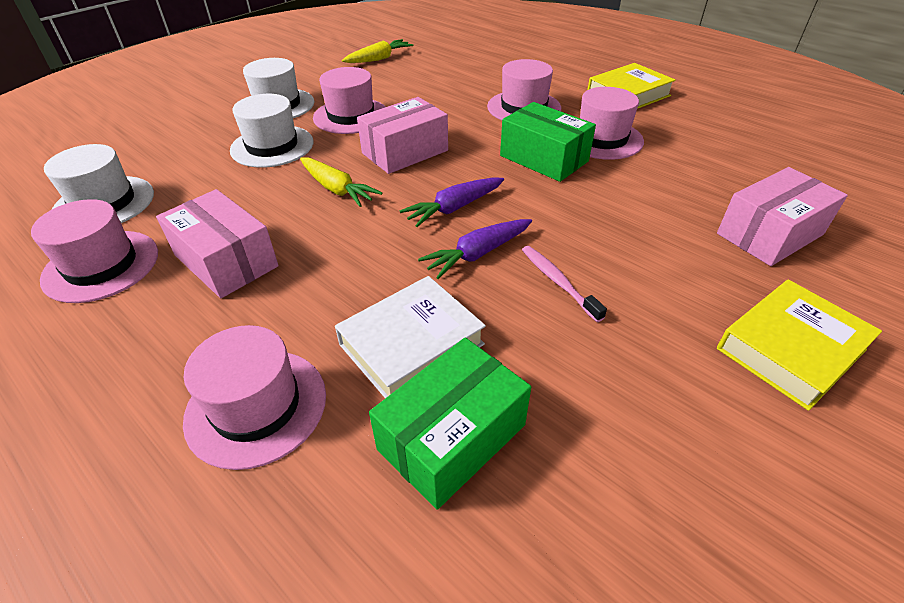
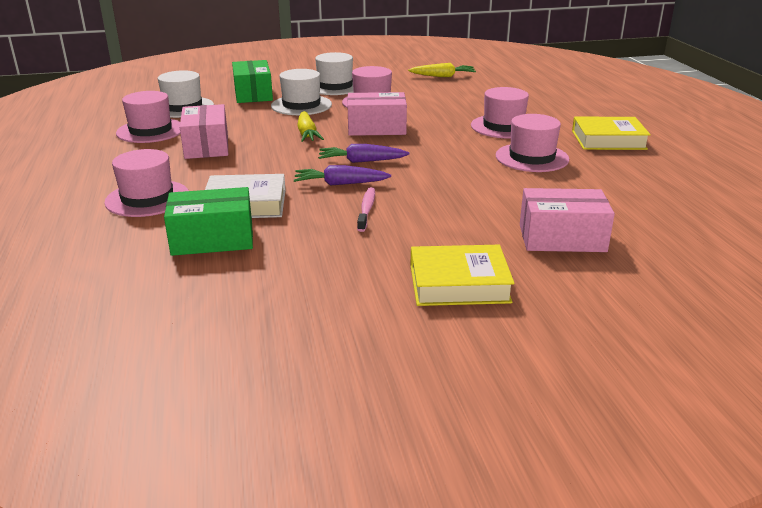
camera: 35 degrees right, 15 degrees down
(544, 158) = (466, 156): green box -> green box (253, 94)

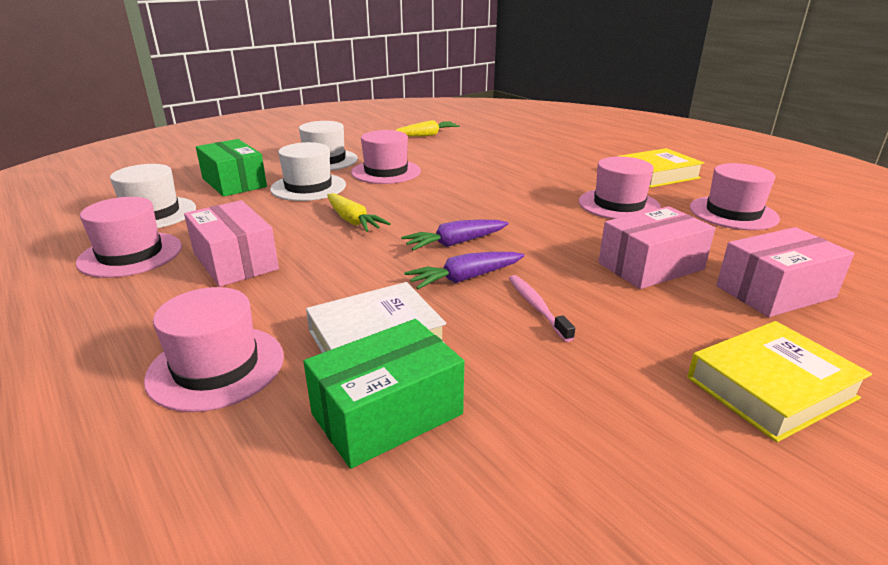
camera: 25 degrees left, 0 degrees up
(376, 128) = (425, 200): pink box -> pink box (650, 266)
(503, 126) = (549, 177): pink hat -> pink hat (733, 213)

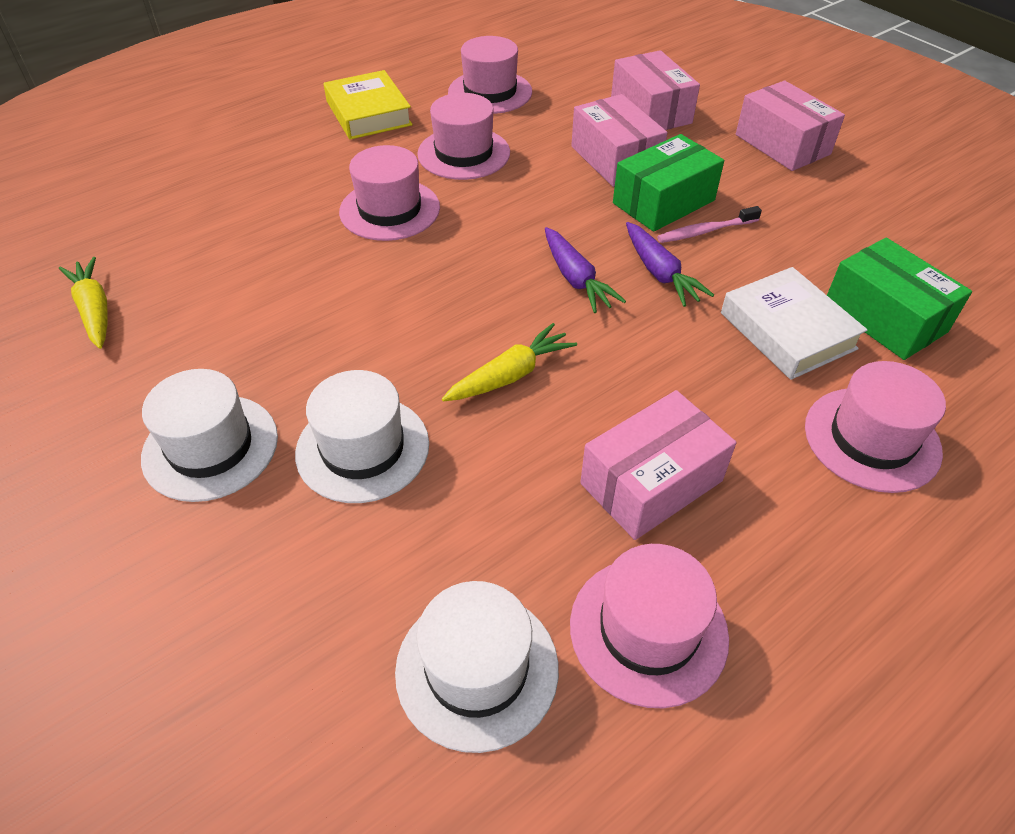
camera: 90 degrees left, 20 degrees up
(234, 183) = (318, 574): green box -> green box (663, 202)
(386, 172) = (302, 354): pink hat -> pink hat (390, 210)
(771, 388) = (782, 144): yellow book -> pink box

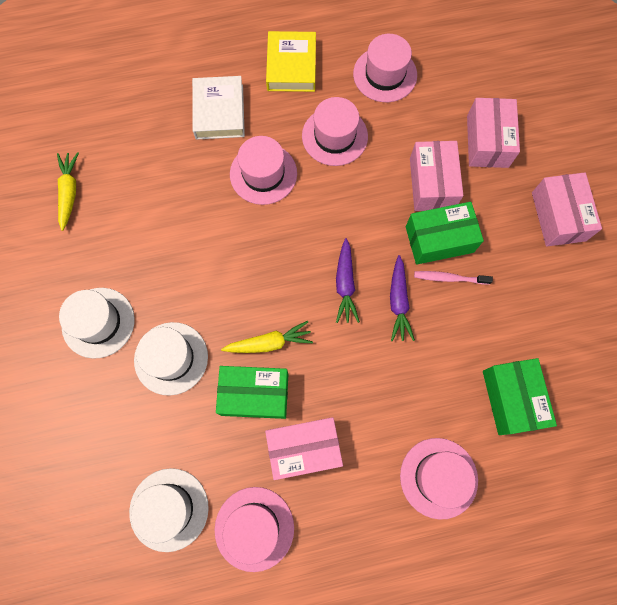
camera: 25 degrees right, 25 degrees up
(528, 443) = (255, 394): none -> green box
(787, 331) = (445, 382): white book -> white book (219, 112)

